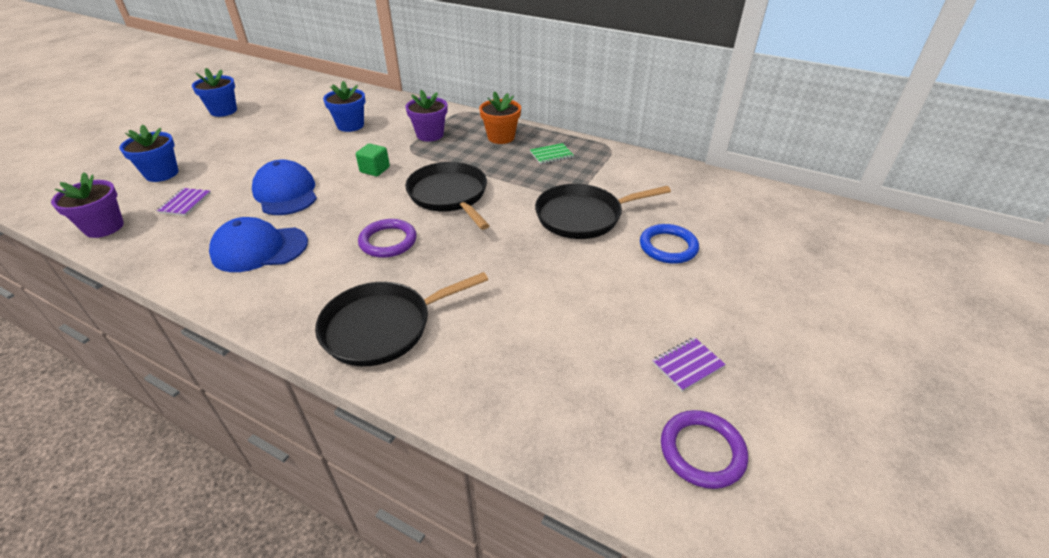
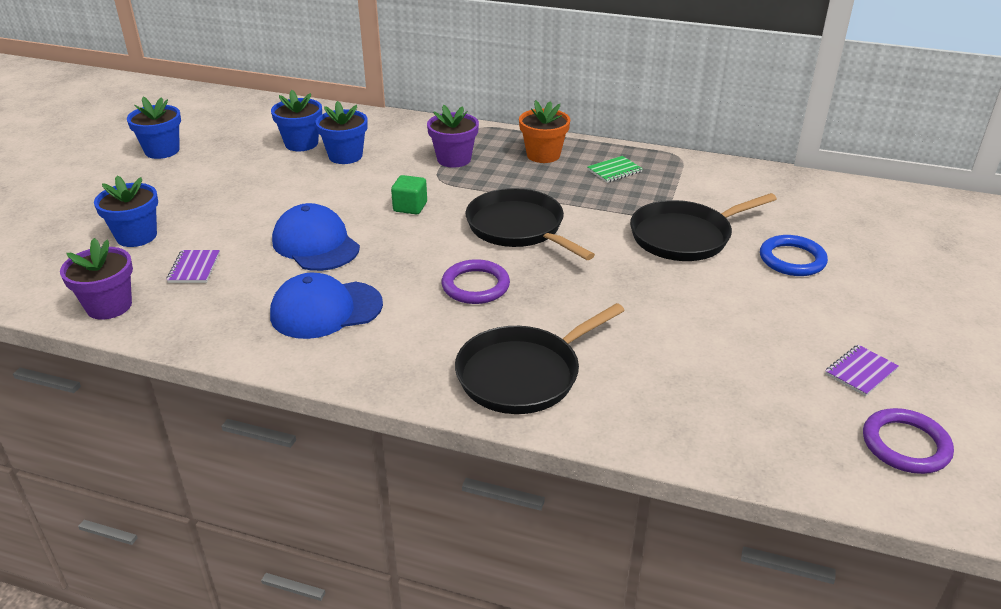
camera: 10 degrees left, 5 degrees down
(324, 113) = (301, 143): none -> blue flower pot

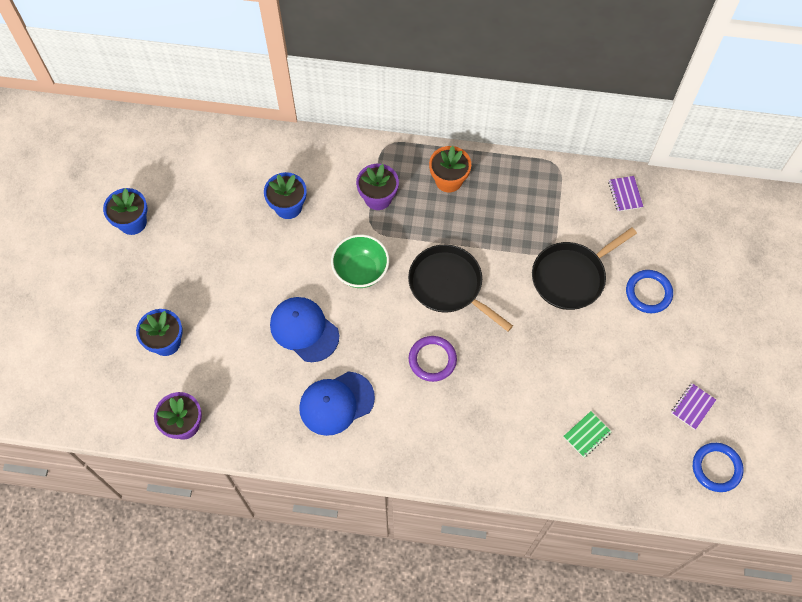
camera: 10 degrees left, 30 degrees up
(194, 268) = (226, 373): purple notebook -> purple notebook (625, 194)
(301, 143) = (245, 193): blue flower pot -> none
(410, 207) = (361, 271): green cube -> green bowl
(523, 374) = (483, 445): black pan -> none
(614, 171) = (509, 195): green notebook -> green notebook (587, 434)
(905, 445) = (716, 468): purple ring -> blue ring

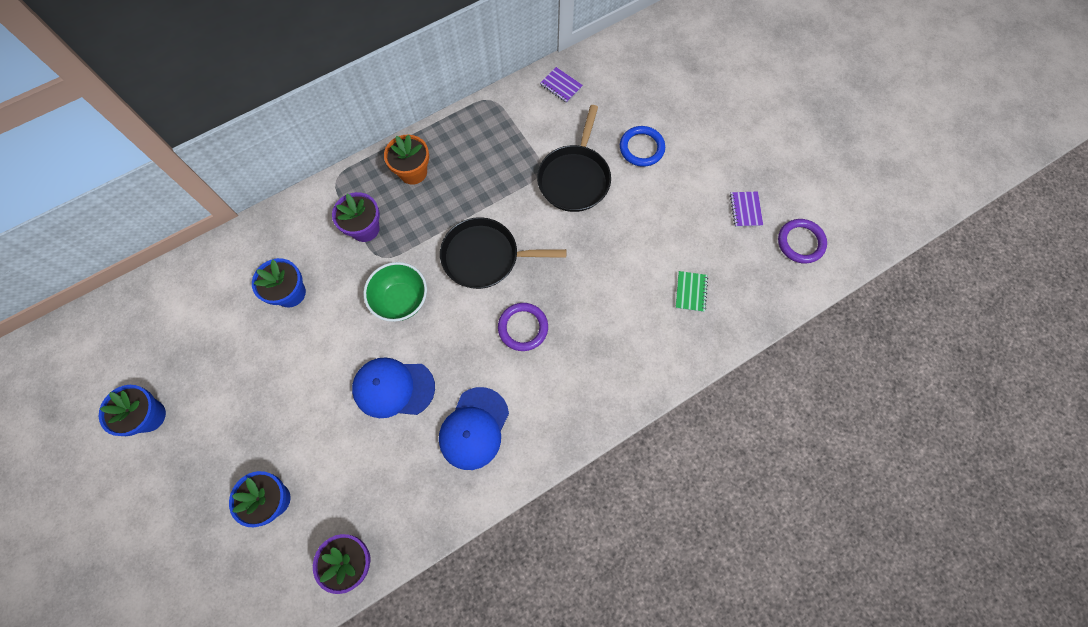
camera: 40 degrees left, 5 degrees up
(716, 468) = (800, 242): blue ring -> purple ring

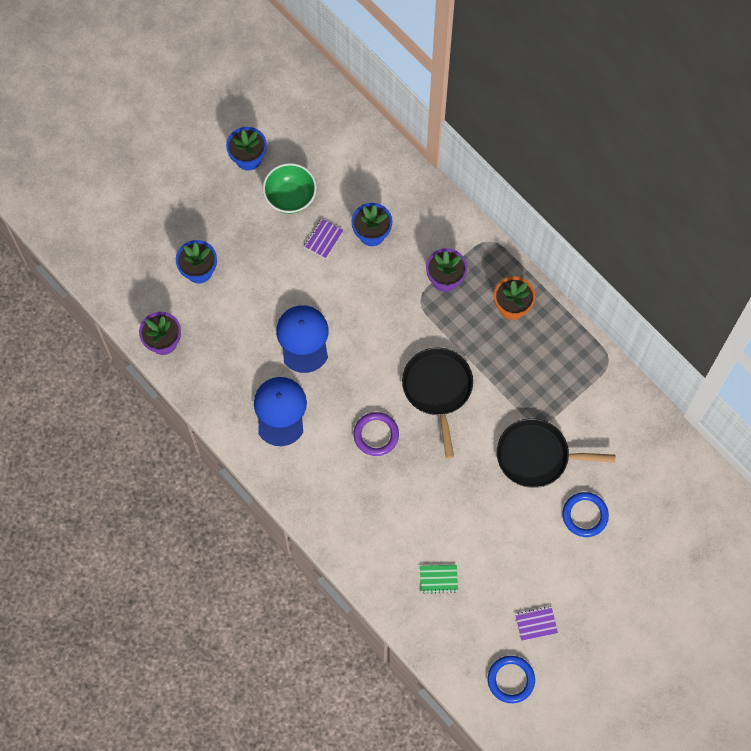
camera: 80 degrees right, 0 degrees up
(401, 300) = (382, 326): green bowl -> green bowl (290, 197)
(474, 428) = (280, 411): blue cap -> blue cap turned 75 degrees clockwise
(561, 86) = (641, 426): purple notebook -> purple notebook (323, 239)
(800, 242) = (511, 680): purple ring -> blue ring

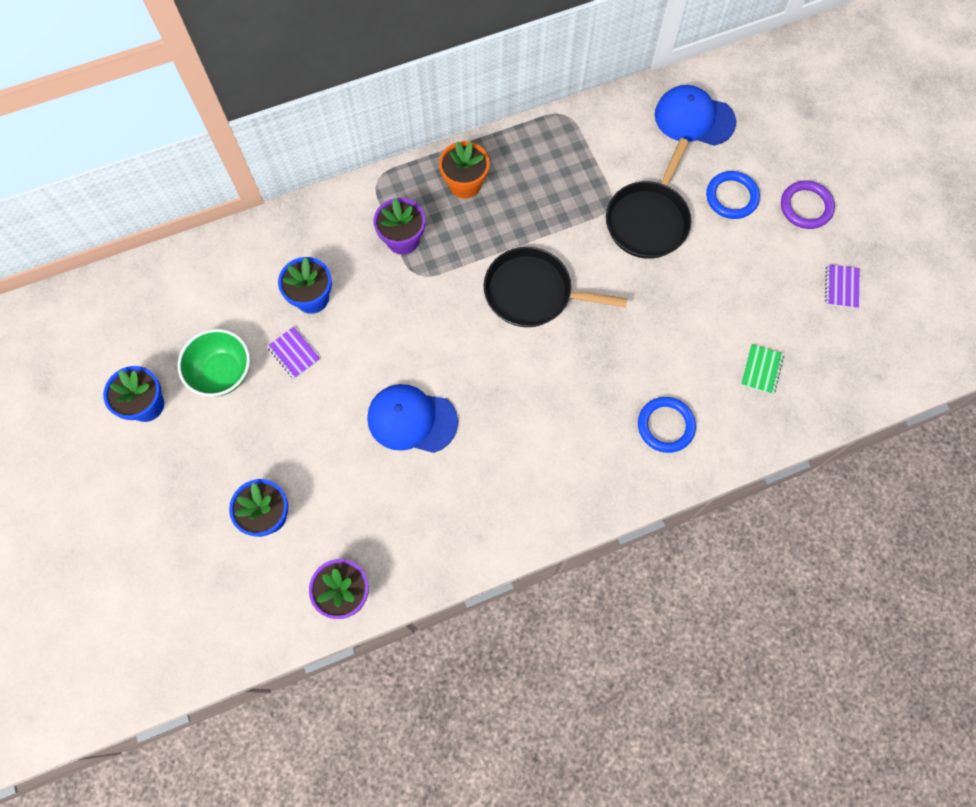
camera: 70 degrees left, 0 degrees up
(280, 411) = (494, 478): blue cap -> blue cap (694, 118)
(376, 435) = (564, 378): purple ring -> purple ring (806, 207)
(511, 680) = (899, 334): blue ring -> blue ring (665, 426)

